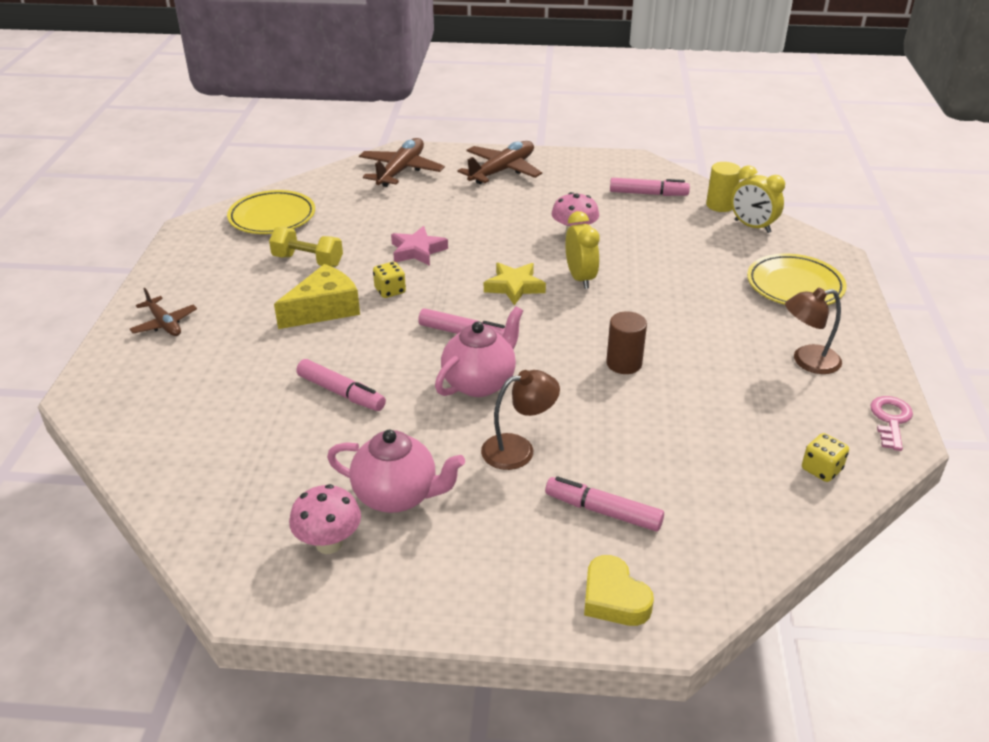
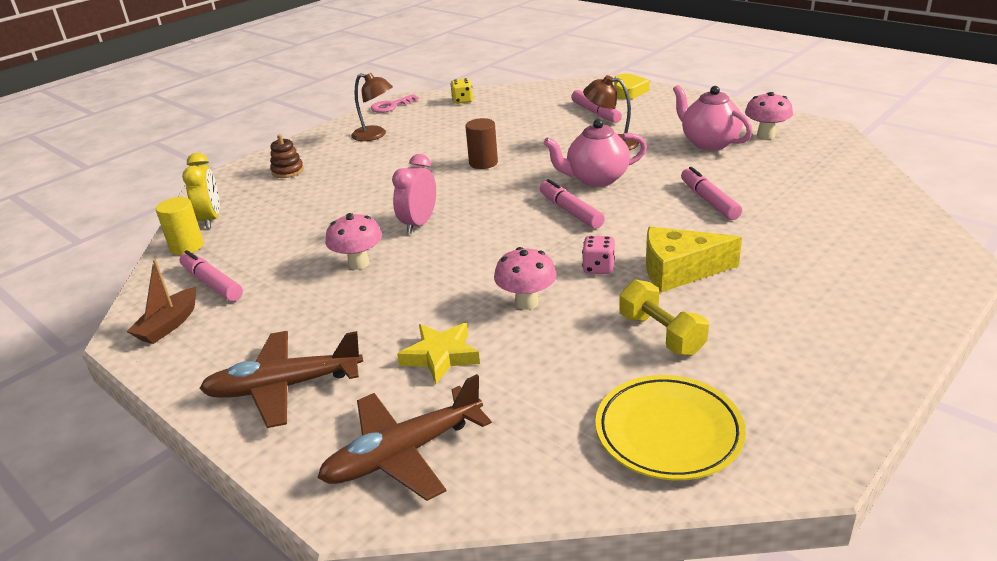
camera: 140 degrees left, 5 degrees down
(164, 324) = (868, 310): brown plane -> none
(390, 291) = (598, 268): yellow dice -> pink dice
(417, 251) = (526, 302): pink star -> pink mushroom
(514, 287) = (482, 234): yellow star -> yellow star (440, 356)
(580, 278) = (419, 224): yellow clock -> pink clock
(624, 170) = (169, 325): none -> brown boat
(794, 286) = (287, 171): yellow plate -> brown stacking toy

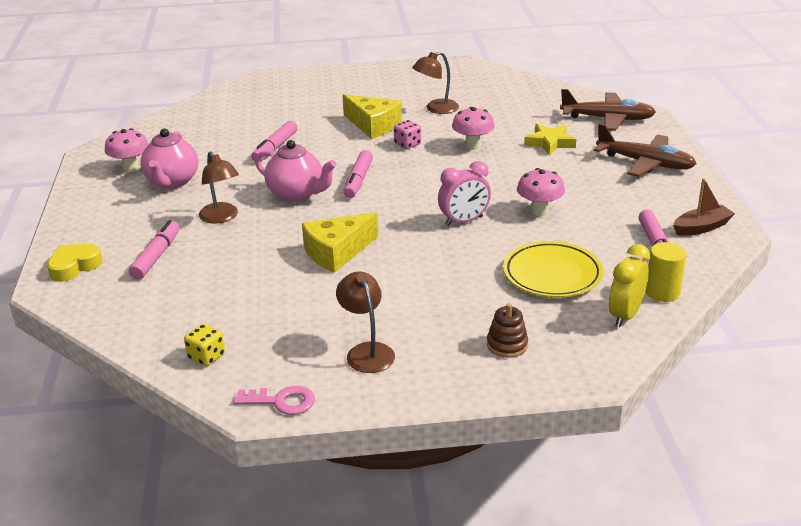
camera: 140 degrees left, 0 degrees up
(483, 163) = (337, 252): brown cylinder -> yellow cheese
(661, 334) = (436, 109): yellow dumbbell -> brown lamp
(668, 432) = (493, 86): yellow plate -> yellow plate (552, 274)

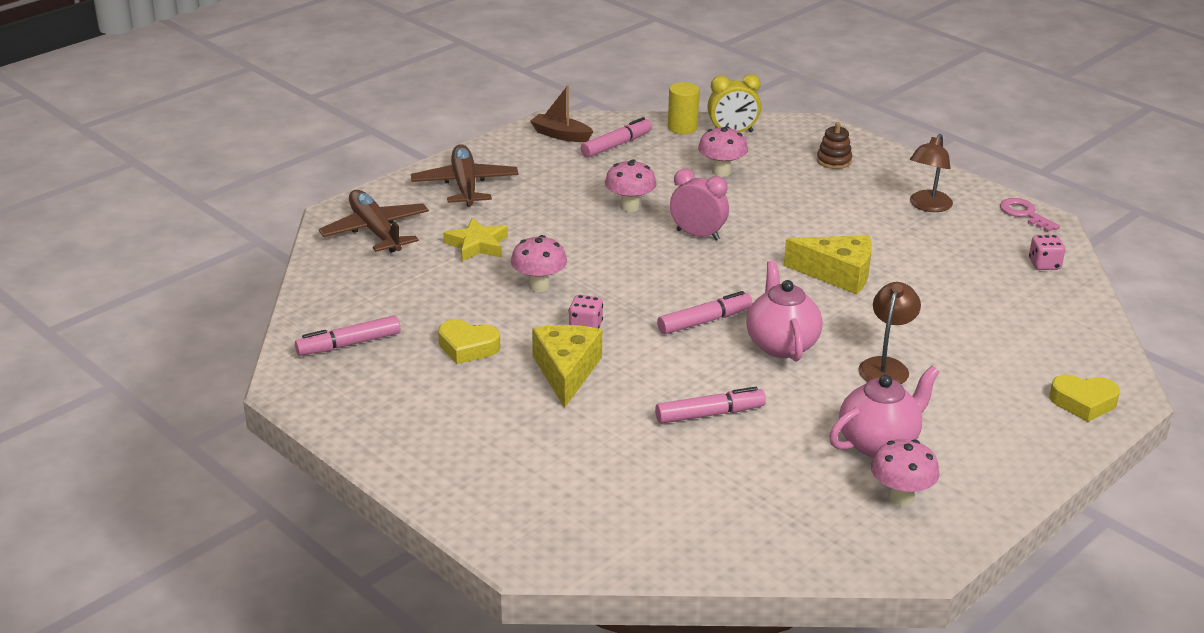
camera: 130 degrees left, 0 degrees up
(157, 256) = (994, 365): pink marker -> pink marker (349, 344)
(206, 357) = (1044, 264): yellow dice -> pink dice
(436, 109) = (467, 347): brown lamp -> yellow heart
(552, 274) = (721, 172): yellow plate -> pink mushroom

